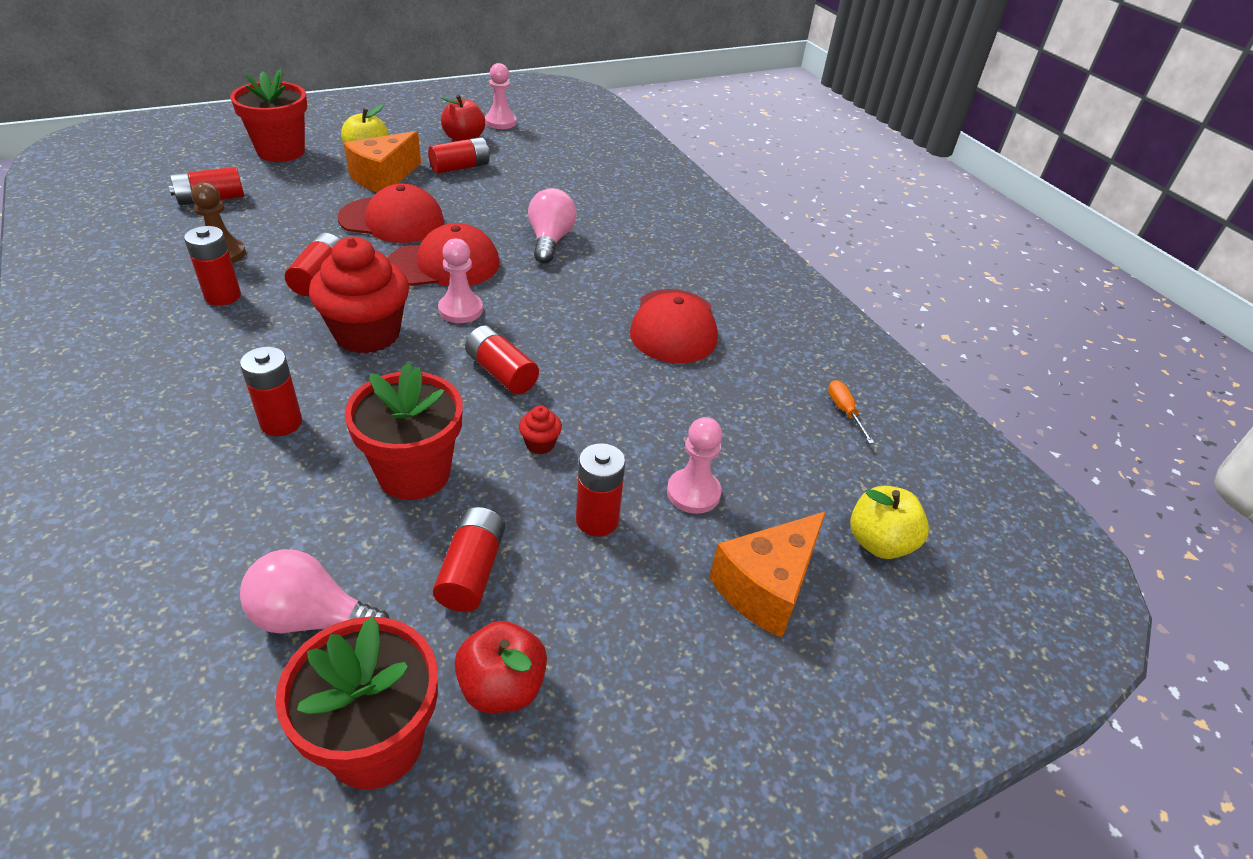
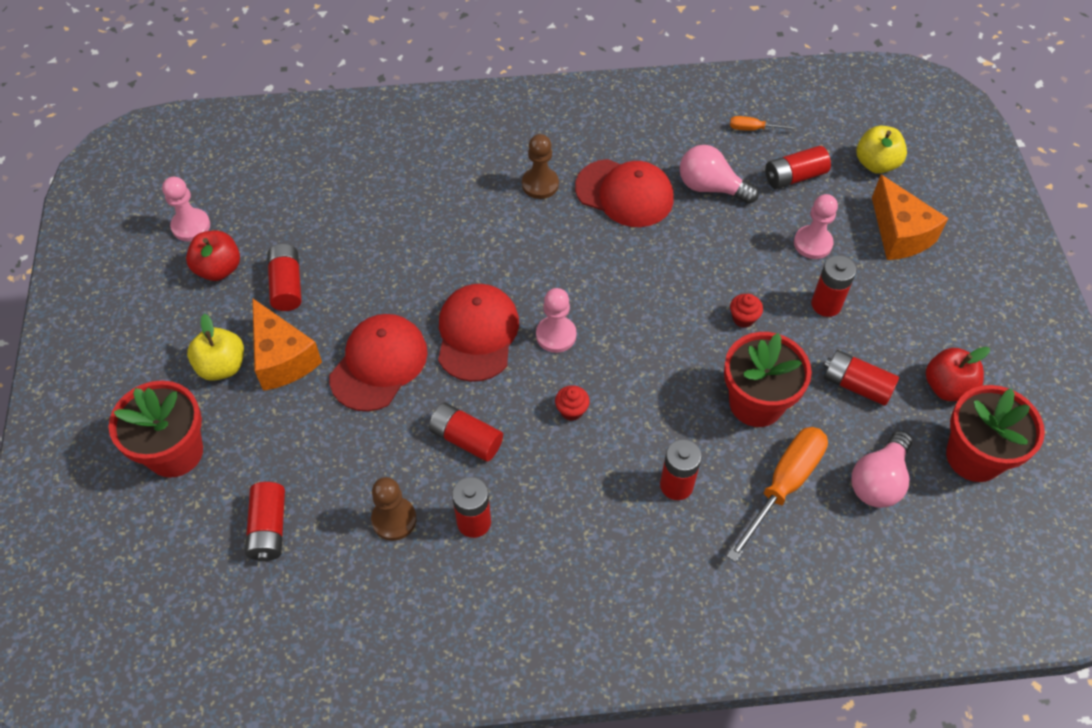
camera: 65 degrees left, 15 degrees up
(292, 517) = (784, 485): none -> orange screwdriver
(367, 334) = (571, 410): red cupcake -> red cupcake, size x0.40
(501, 373) = (653, 324): red battery -> red battery (794, 176)
(550, 240) = (463, 243): pink light bulb -> pink light bulb (711, 187)
(650, 271) = (540, 184): none -> brown pawn

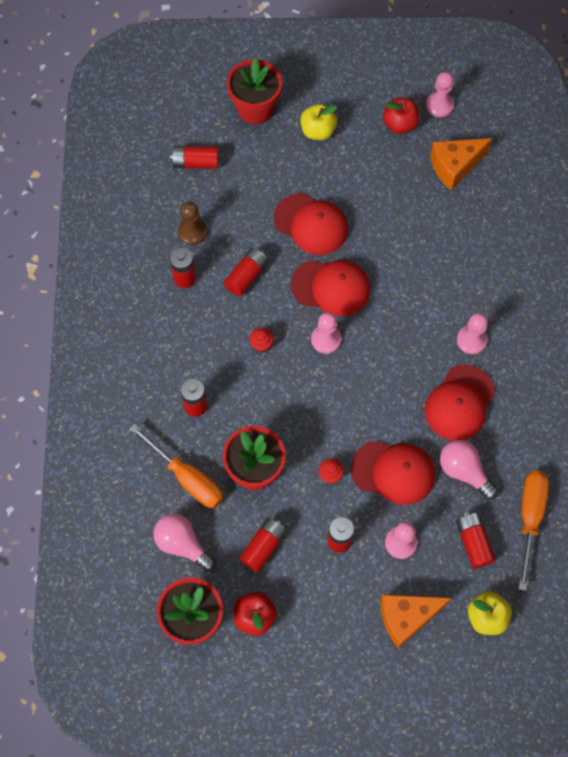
camera: 95 degrees right, 10 degrees up
(283, 358) = (321, 166): orange cheese -> orange cheese (455, 166)
(287, 285) = (382, 167): red battery -> none
(540, 184) = (471, 340): brown pawn -> pink pawn
(711, 187) = (464, 471): pink light bulb -> pink light bulb turned 75 degrees counterclockwise
(726, 254) = (393, 472): none -> red cap
(753, 129) = (529, 518): orange screwdriver -> orange screwdriver, size x2.09

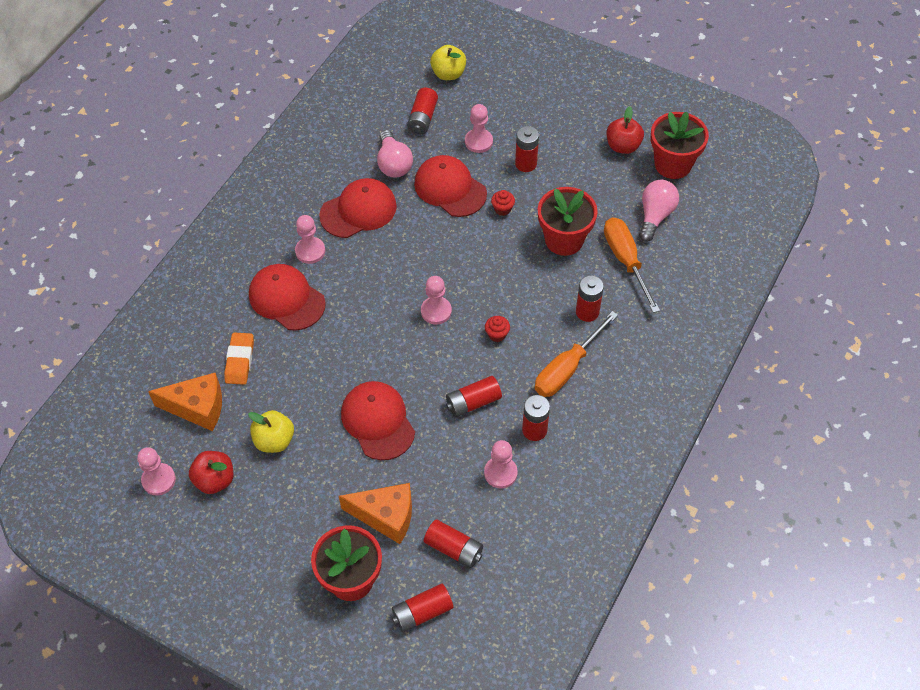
camera: 150 degrees left, 10 degrees down
(182, 544) = (655, 216): pink light bulb -> pink light bulb turned 135 degrees counterclockwise
(192, 232) = (500, 473): brown pawn -> pink pawn
(263, 547) = (589, 185): red battery -> red battery (422, 612)
(318, 131) = (303, 517): yellow apple -> yellow apple (274, 440)
(331, 287) = (400, 353): red cap -> red cap (286, 299)
(407, 617) = (507, 97): orange cheese -> orange cheese (386, 516)
(453, 217) = (239, 361): none -> orange eraser
(529, 518) = (368, 114): orange screwdriver -> orange screwdriver (567, 368)

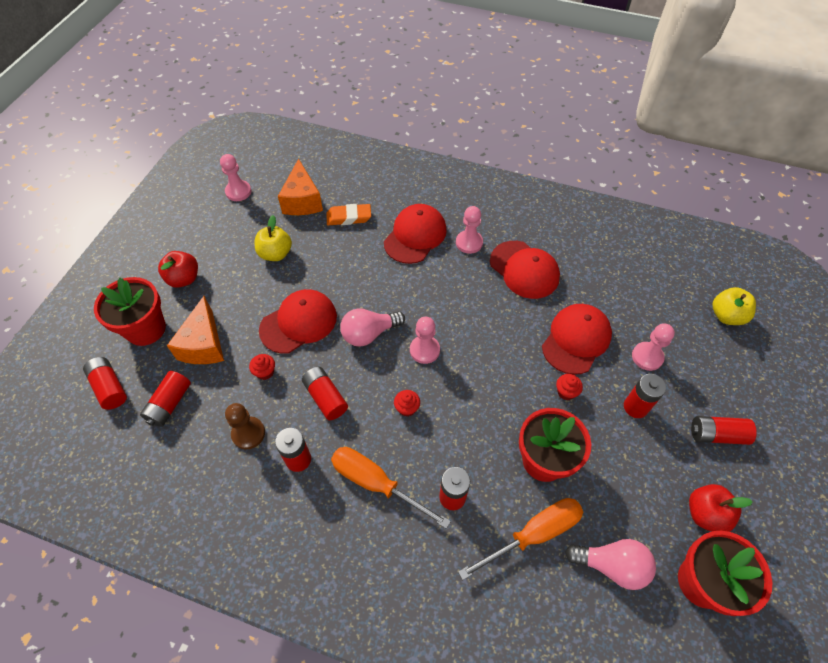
camera: 80 degrees right, 0 degrees up
(215, 480) = (238, 224): red apple -> red apple (184, 279)
(393, 164) = (589, 287): pink light bulb -> pink light bulb (369, 333)
(422, 118) = (656, 302): red battery -> red battery (717, 434)
(433, 456) = (265, 372): none -> red cupcake
(500, 473) = (248, 433): pink pawn -> brown pawn

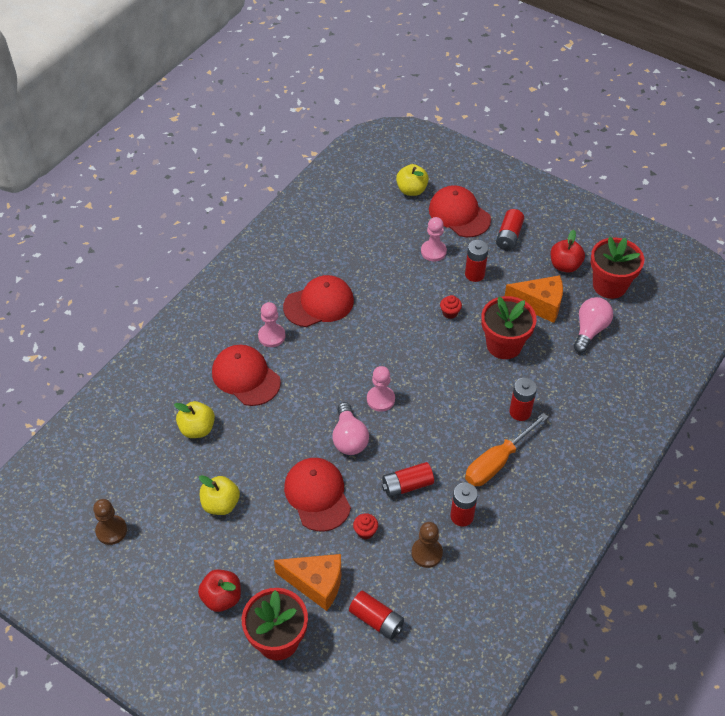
camera: 75 degrees left, 5 degrees down
(109, 387) = (341, 677): red battery -> none
(238, 192) = (111, 530): pink pawn -> brown pawn
(302, 201) = (154, 468): orange cheese -> orange cheese (539, 305)
(349, 217) = (197, 429): orange eraser -> yellow apple
(407, 408) = (434, 425): red cupcake -> none
(533, 534) = (559, 368): orange screwdriver -> none
(576, 340) = (403, 291): red cap -> red cap (459, 214)

